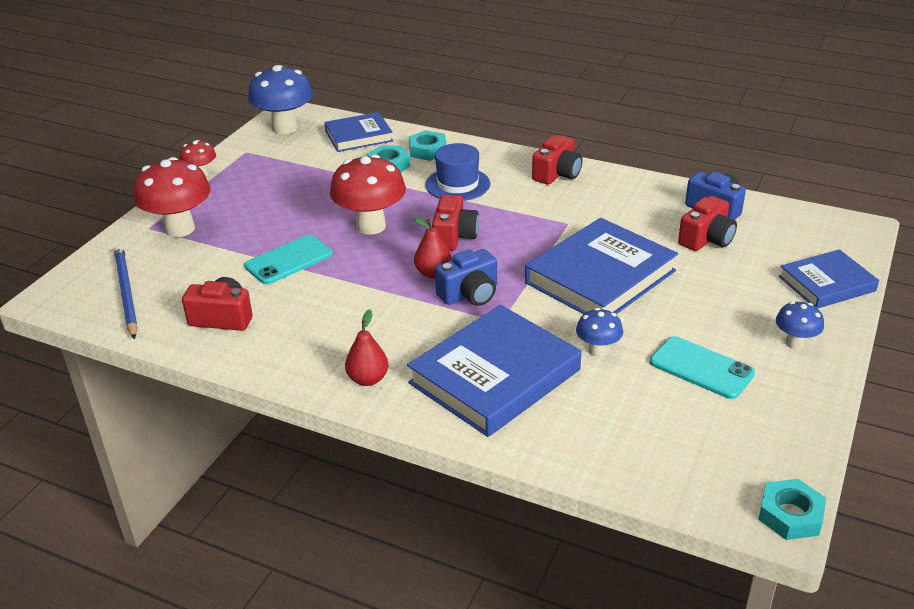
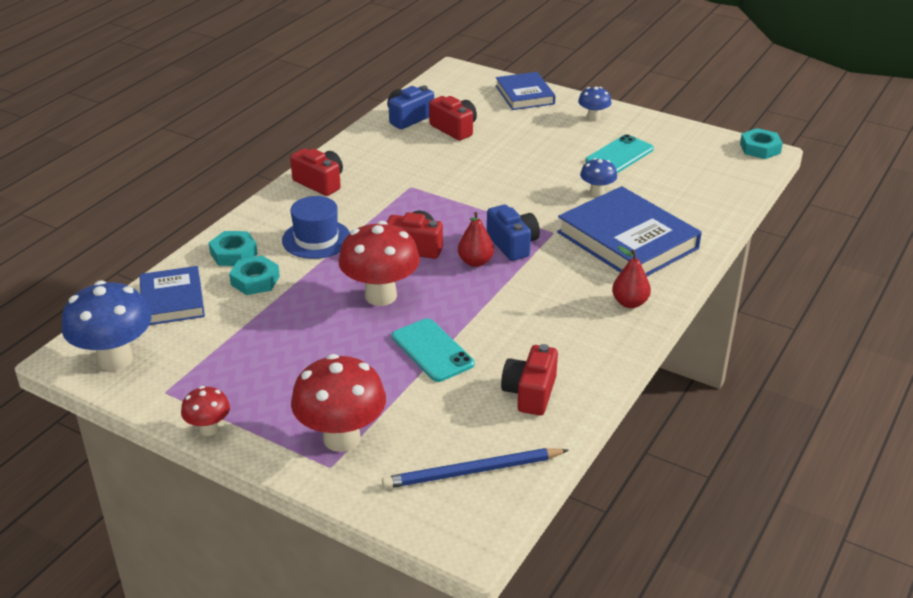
camera: 85 degrees left, 0 degrees up
(600, 277) = (498, 180): blue book -> none

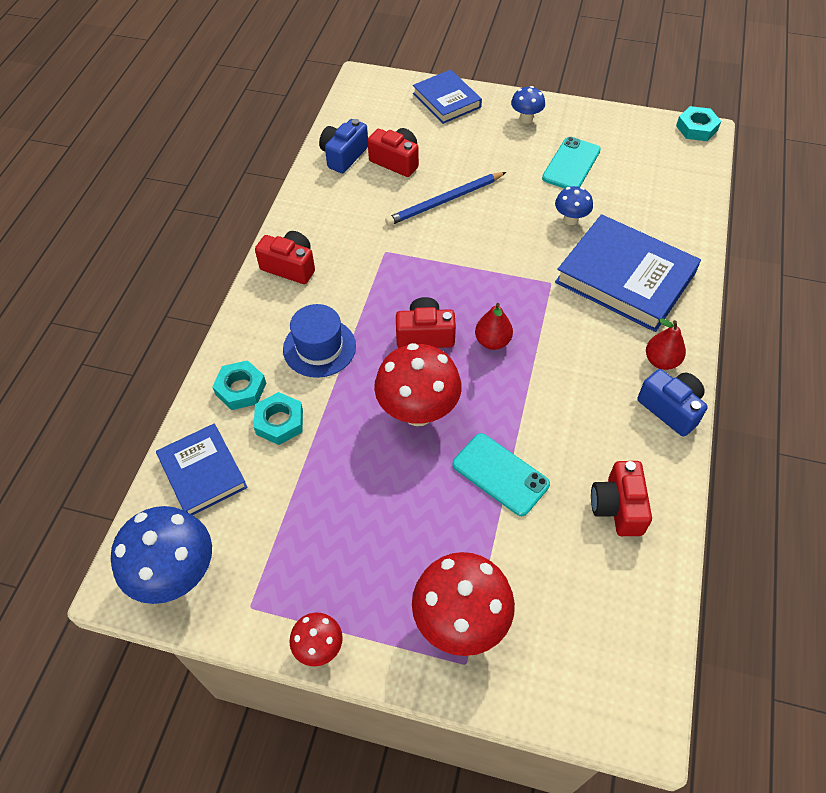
camera: 15 degrees left, 20 degrees up
(472, 471) = (606, 629): blue pencil -> blue pencil (444, 201)
(513, 244) = (519, 309): blue camera -> blue camera (670, 408)

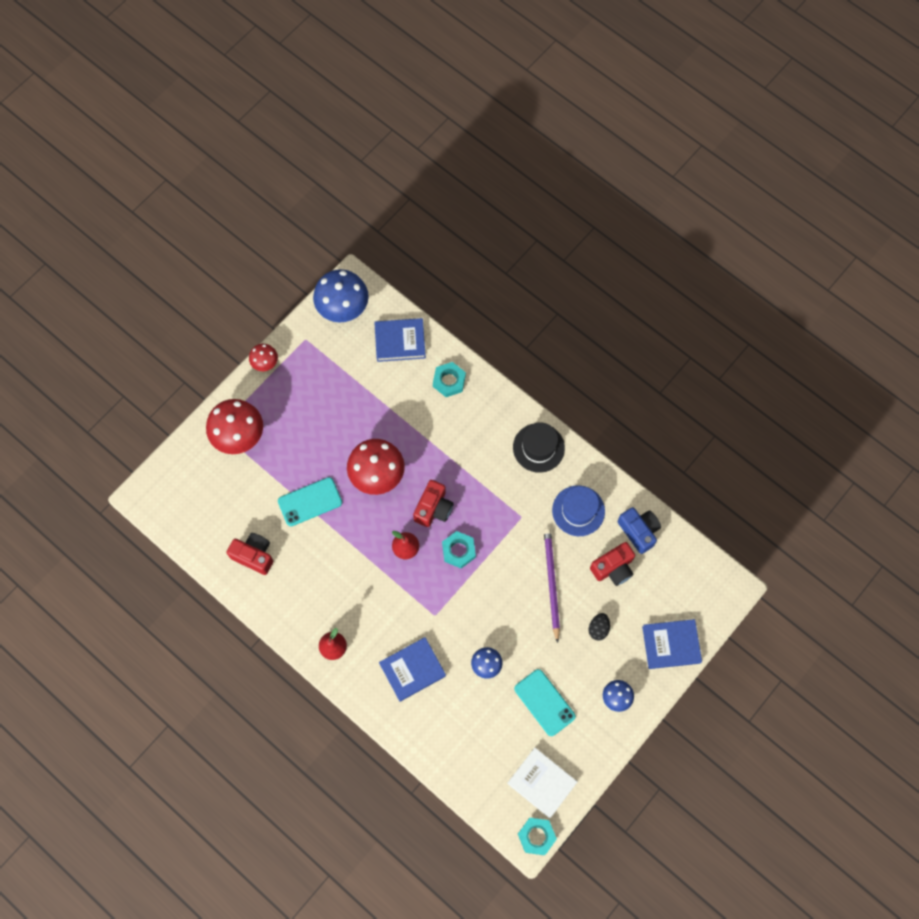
camera: 115 degrees right, 15 degrees up
(279, 422) = (412, 394): turquoise nut -> turquoise nut (458, 550)
(290, 266) = (538, 448): red camera -> black hat
(319, 347) = (457, 439): blue hat -> blue hat (578, 510)
(444, 201) = (551, 583): blue pencil -> purple pencil
(467, 151) = (598, 629): none -> black egg
(625, 278) = (412, 670): blue book -> blue book, size x0.60
(647, 141) = (542, 783): none -> white book
(670, 408) = (297, 629): blue camera -> none

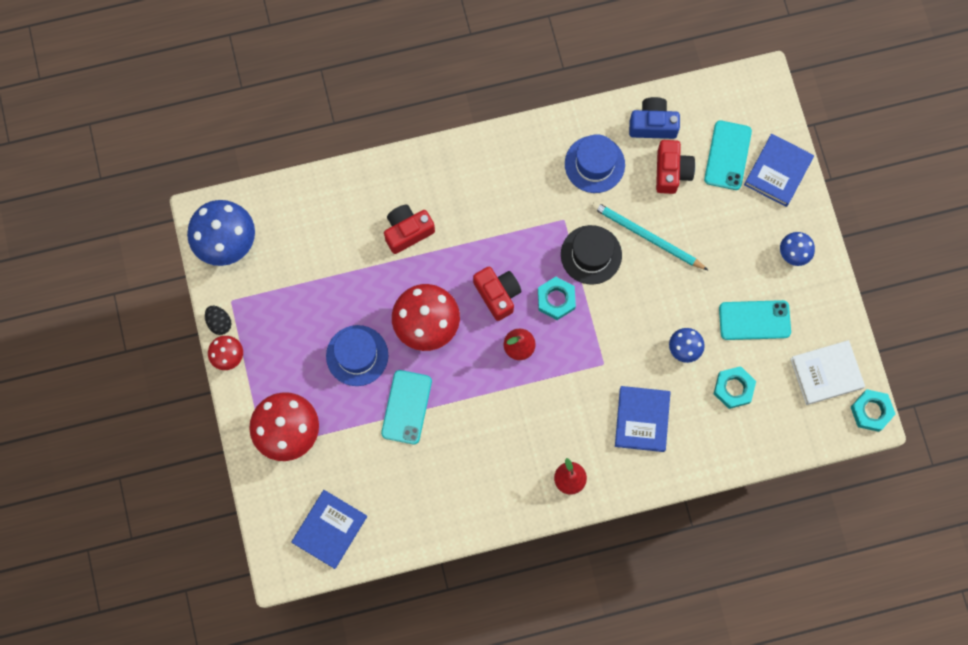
camera: 55 degrees left, 5 degrees up
(254, 555) = (423, 497): red camera -> red camera (407, 231)
(324, 445) = (357, 355): none -> blue hat
(400, 341) = (302, 211): blue book -> blue book (330, 529)
(449, 381) = (378, 193): turquoise nut -> turquoise nut (733, 388)
(538, 448) = (507, 157): black hat -> black hat (591, 255)
(551, 583) = (646, 236): purple pencil -> turquoise pencil
(598, 629) = (719, 225): black egg -> black egg (219, 322)
(656, 600) = (727, 155): none -> turquoise phone

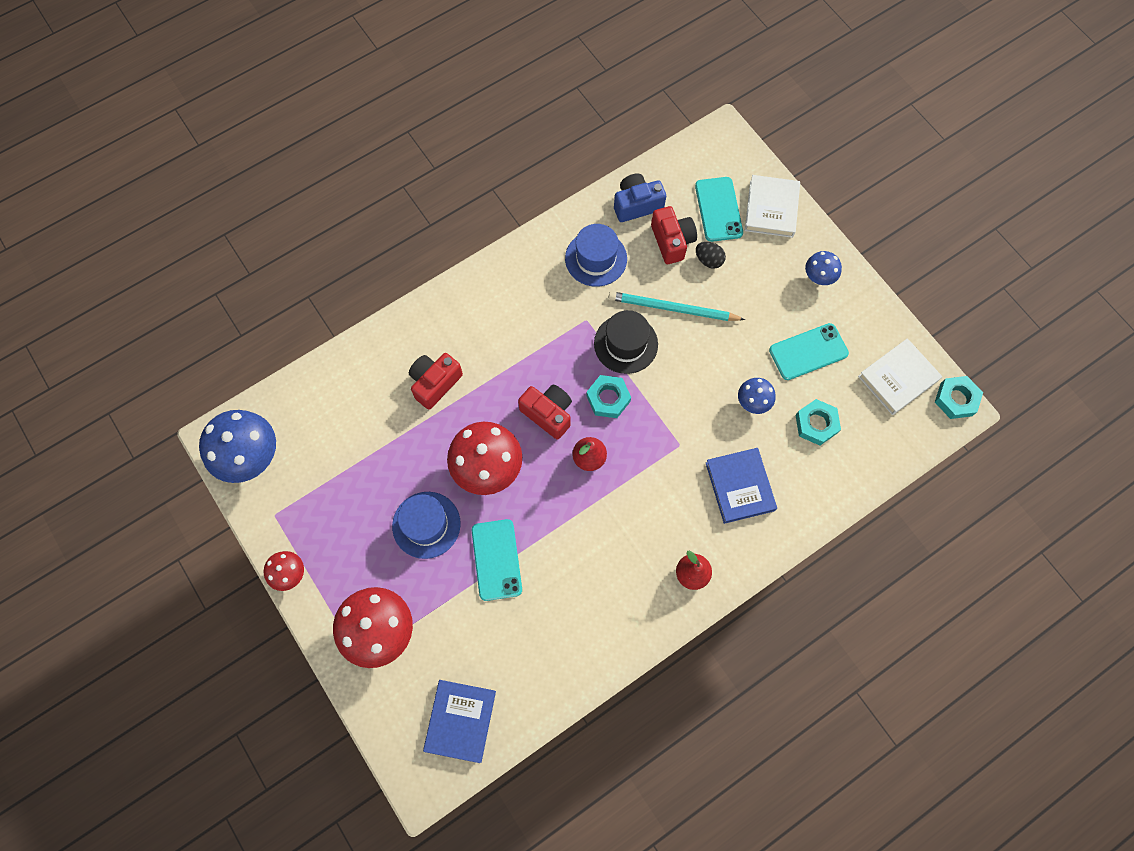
camera: 20 degrees left, 5 degrees down
(219, 322) = (269, 542): black egg -> black egg (708, 260)
(777, 171) = (771, 209): blue book -> white book

